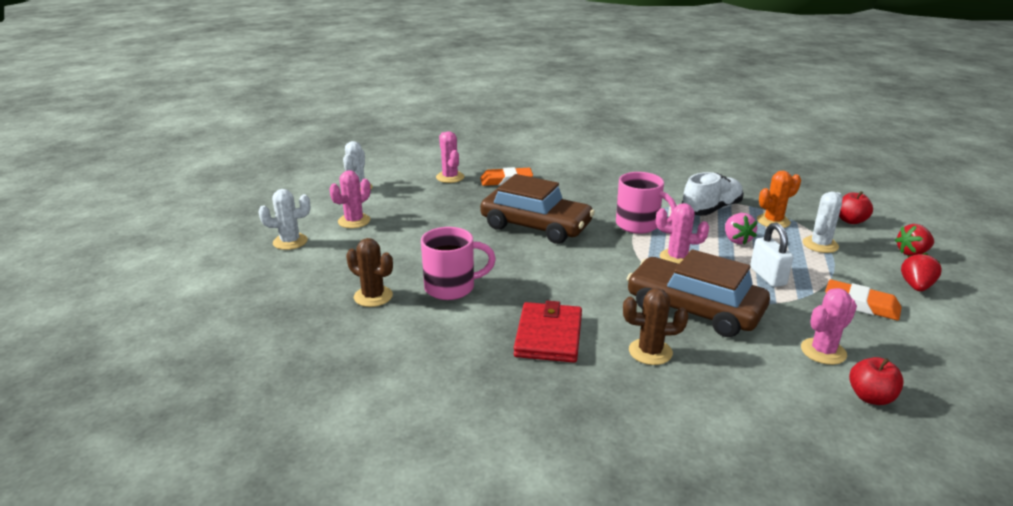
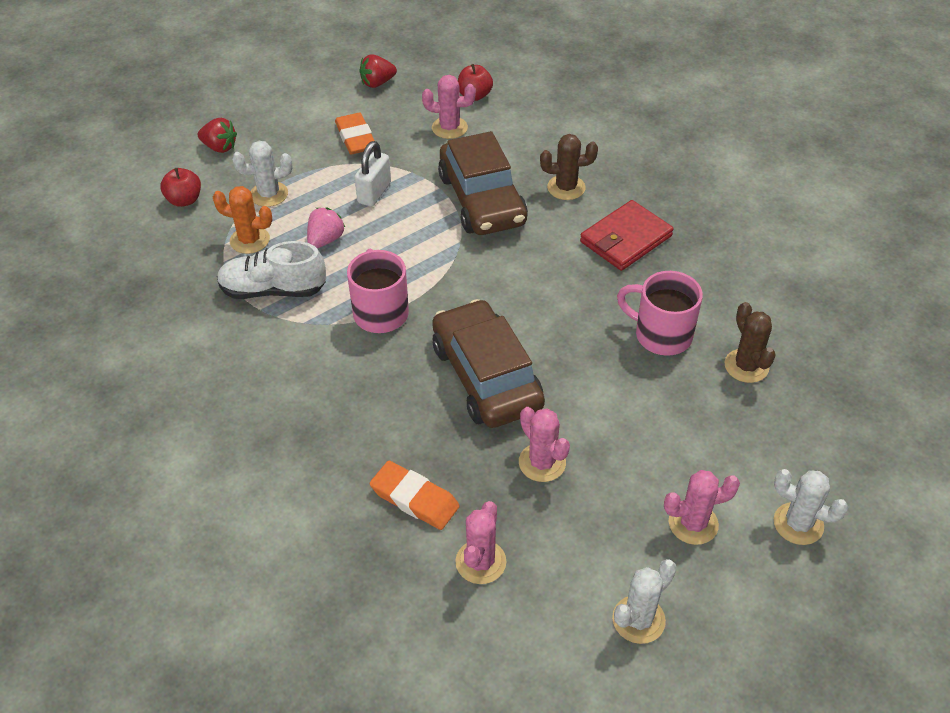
camera: 140 degrees left, 20 degrees up
(650, 352) = (566, 188): brown cactus -> brown cactus turned 45 degrees counterclockwise
(677, 258) = (412, 252): pink cactus -> pink cactus (542, 463)
(916, 286) = (287, 127): red strawberry -> red strawberry (377, 83)

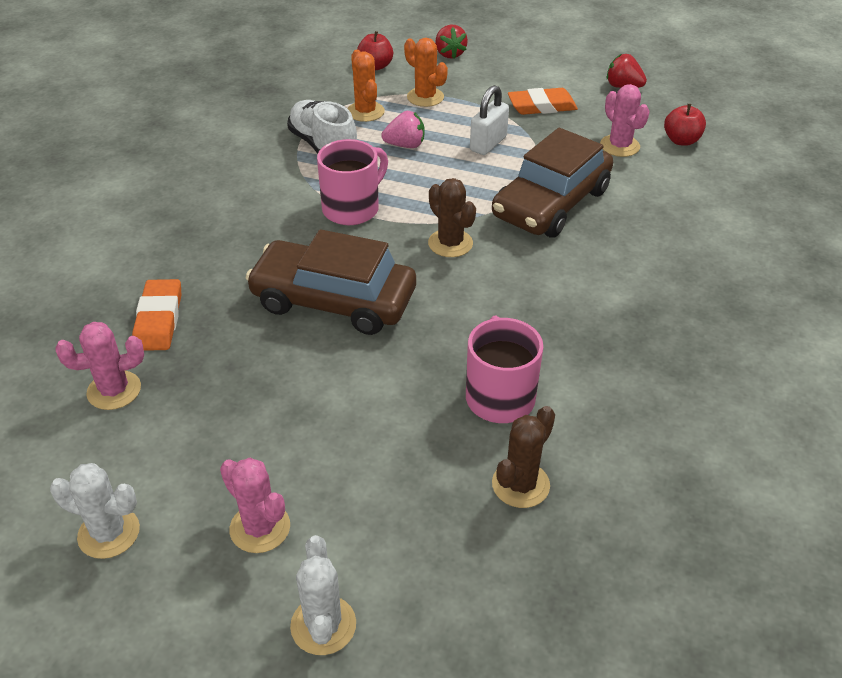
camera: 55 degrees right, 5 degrees down
(269, 194) = (425, 97): white cactus -> orange cactus
(355, 138) = (542, 106): orange eraser -> orange eraser turned 45 degrees clockwise
(374, 193) = (488, 144): white padlock -> white padlock turned 45 degrees counterclockwise
(486, 376) = (333, 300): brown car -> brown car turned 105 degrees counterclockwise
(542, 463) = (258, 381): pink cactus -> none
(566, 188) = (631, 246): brown cactus -> brown cactus (450, 243)
(626, 239) = (608, 315): red wallet -> none

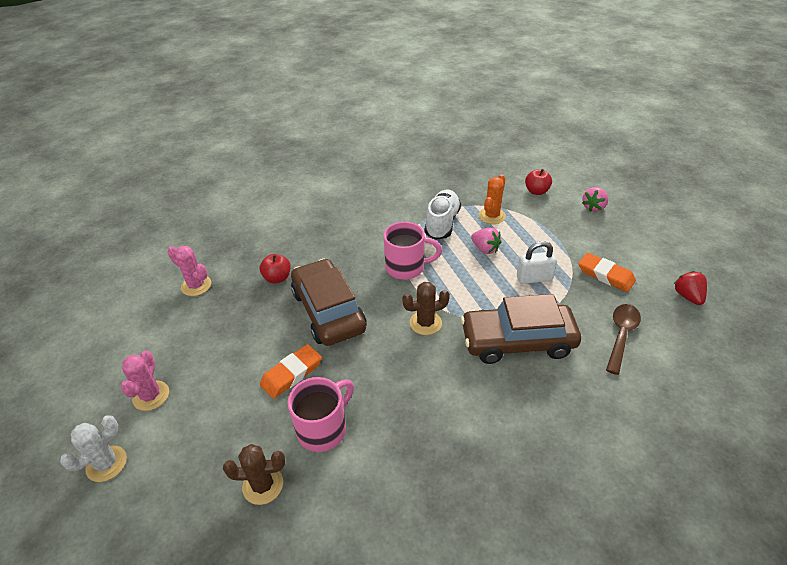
camera: 50 degrees right, 0 degrees up
(109, 533) = (112, 347): white cactus -> none
(159, 319) = (253, 265): orange eraser -> orange eraser (292, 374)
(425, 97) = (538, 226): orange cactus -> none
(449, 54) = (593, 207): red strawberry -> pink strawberry
(450, 243) = (425, 323): brown cactus -> brown cactus turned 60 degrees clockwise
(619, 146) = (621, 335): pink cactus -> brown spoon
(681, 140) = (676, 362): red apple -> red apple (277, 278)

